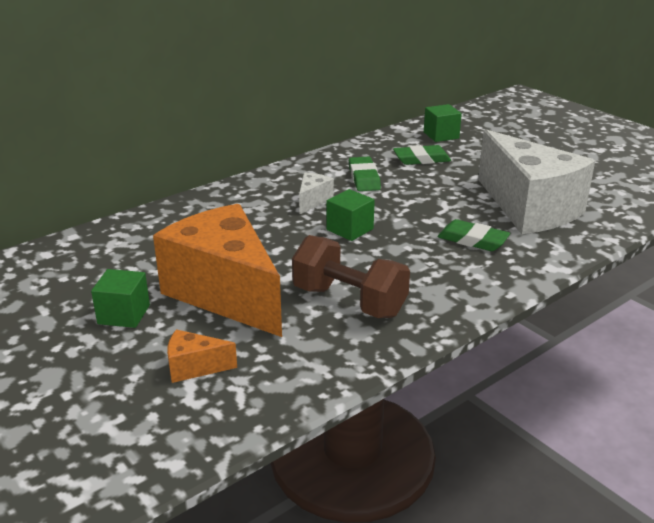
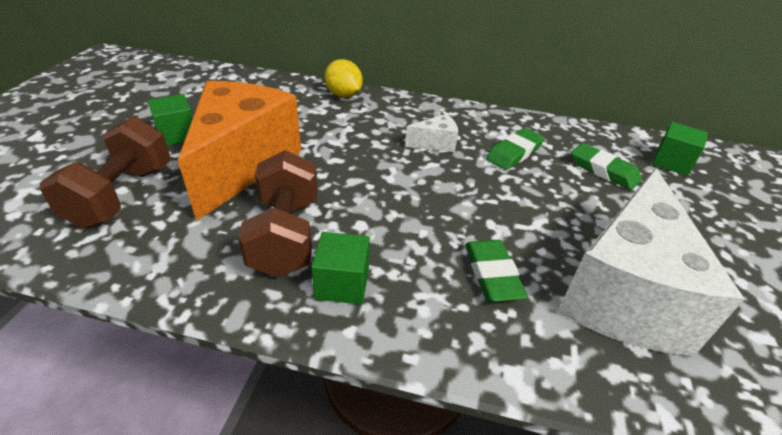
camera: 50 degrees right, 10 degrees up
(180, 210) = (343, 95): none -> yellow lemon
(194, 367) = (122, 195): orange cheese -> brown dumbbell
(350, 229) = (412, 183): green cube -> green cube (342, 283)

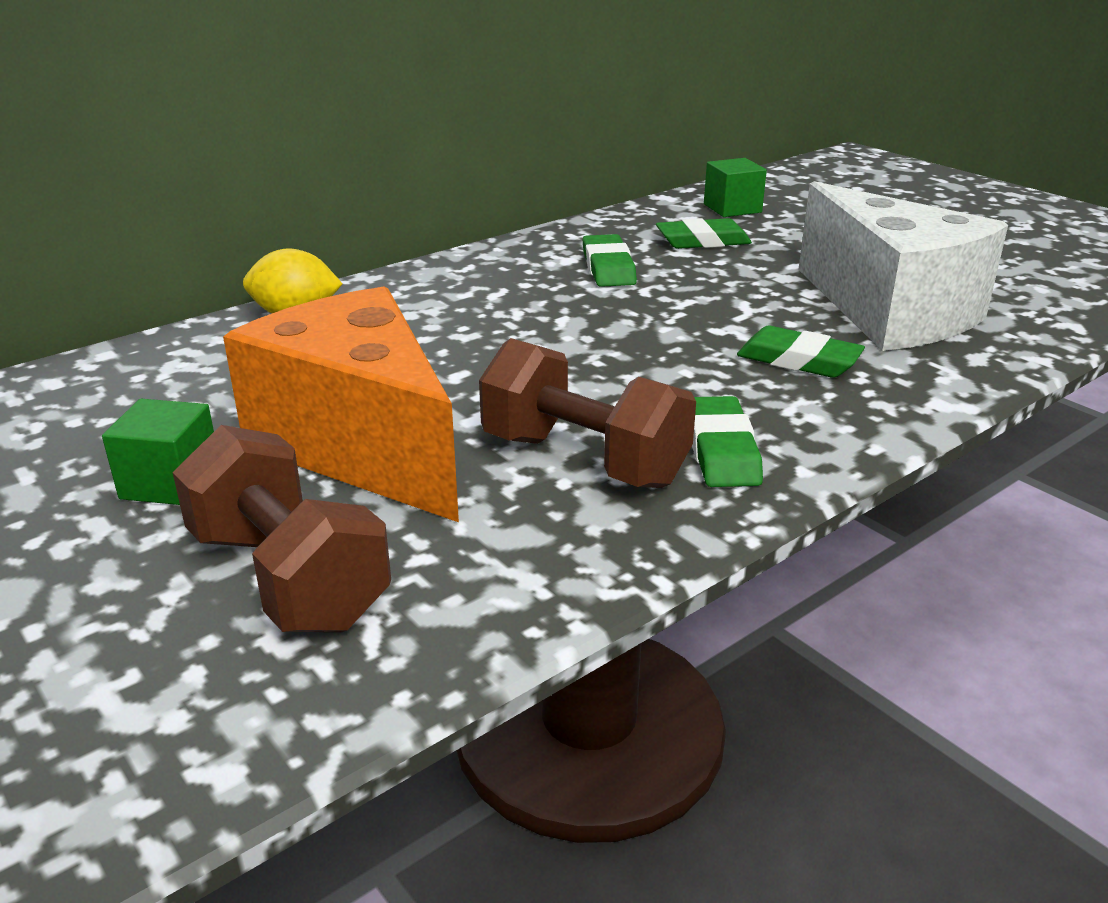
camera: 50 degrees left, 10 degrees down
(342, 283) = (721, 450): green cube -> green eraser
(435, 144) = (522, 301): white cheese -> none

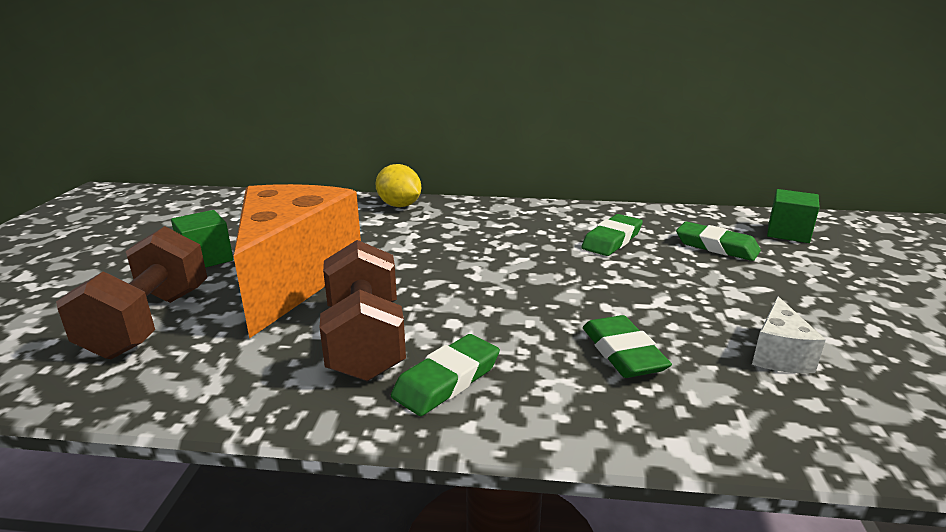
camera: 45 degrees right, 5 degrees down
(889, 312) = (778, 355): white cheese -> white cheese, size x0.40

